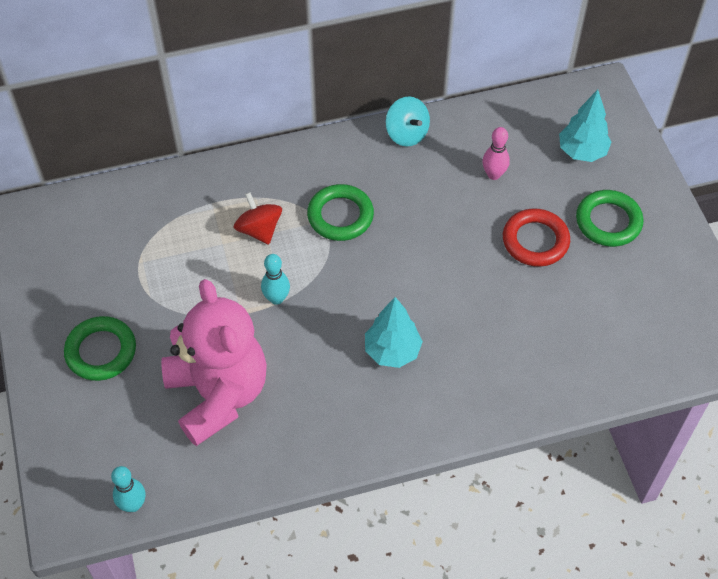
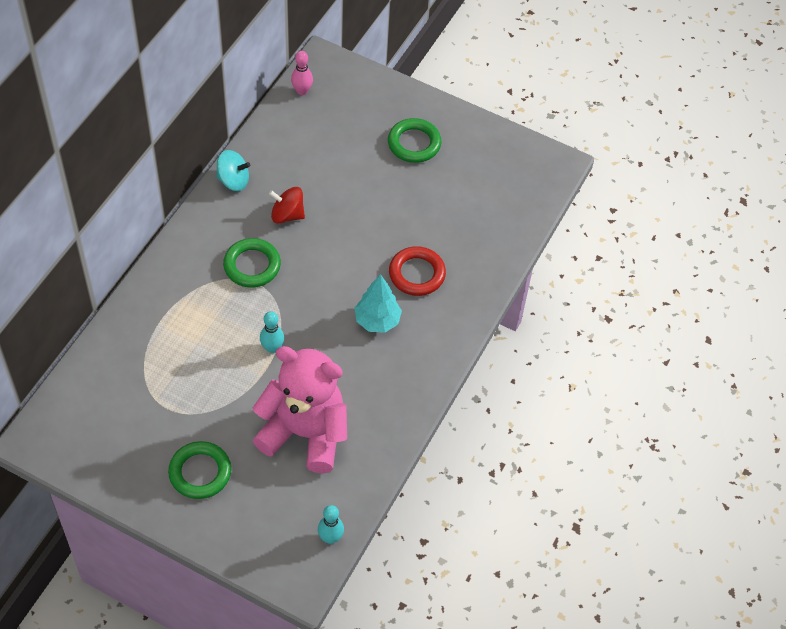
camera: 50 degrees left, 0 degrees up
(259, 230) = (210, 315): red spinning top -> red spinning top (287, 215)
(493, 174) = (316, 166): pink bowling pin -> pink bowling pin (302, 91)
(535, 241) = (385, 188): red ring -> red ring (417, 274)
(582, 152) = (353, 111): turquoise tree -> none

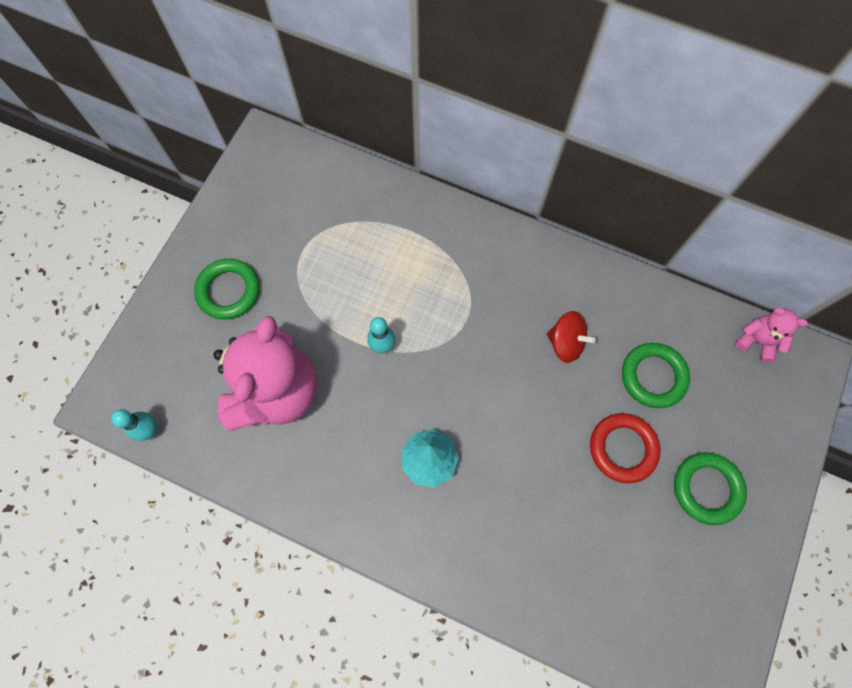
camera: 90 degrees right, 15 degrees up
(233, 181) = (604, 279): turquoise spinning top -> none
(252, 265) = (489, 312): green ring -> green ring (653, 376)
(287, 215) = (565, 343): red spinning top -> red spinning top turned 105 degrees clockwise
(302, 91) = (757, 341): pink bowling pin -> pink teddy bear
(417, 274) = (502, 505): red ring -> red ring (622, 448)

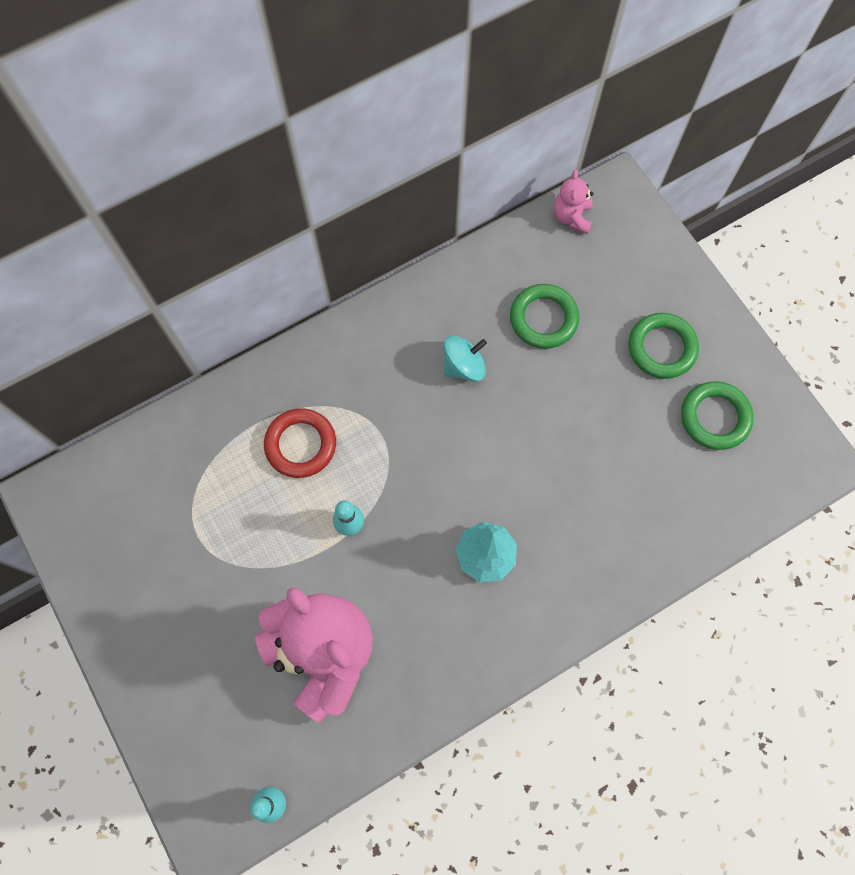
camera: 55 degrees left, 0 degrees up
(228, 291) = (185, 636): green ring -> green ring (714, 417)
(565, 343) = (464, 366): red spinning top -> turquoise spinning top
(622, 448) = (586, 388): red ring -> red ring (300, 445)
(757, 341) = (571, 217): pink teddy bear -> pink teddy bear turned 60 degrees counterclockwise

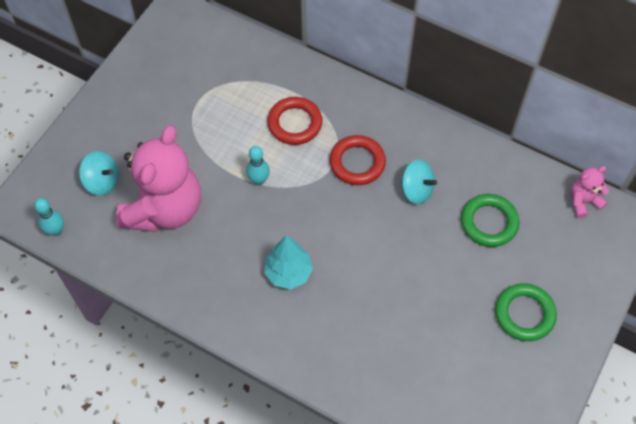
camera: 60 degrees right, 10 degrees down
(239, 710) = (102, 181): none -> turquoise spinning top
(393, 407) = (357, 162): none -> red ring
(714, 417) = (495, 379): green ring -> none

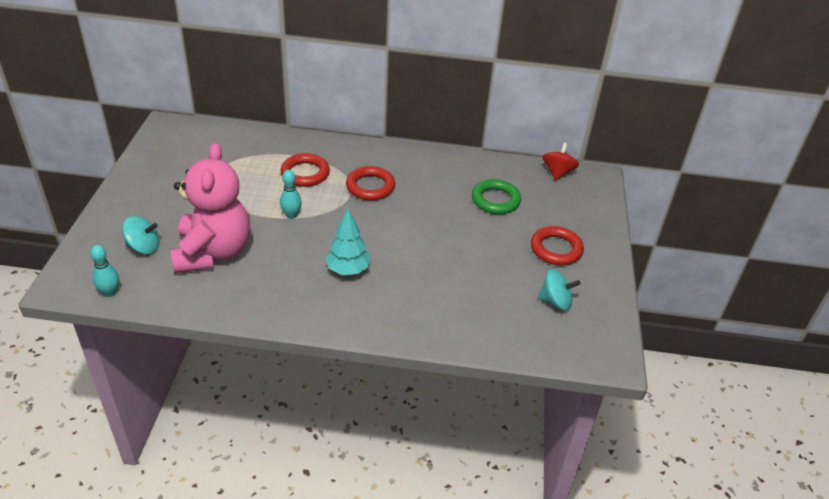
camera: 25 degrees left, 20 degrees down
(416, 190) = (427, 193): turquoise spinning top -> turquoise spinning top (555, 302)
(524, 314) = (556, 249): green ring -> red ring
(583, 201) = (558, 173): pink teddy bear -> red spinning top

